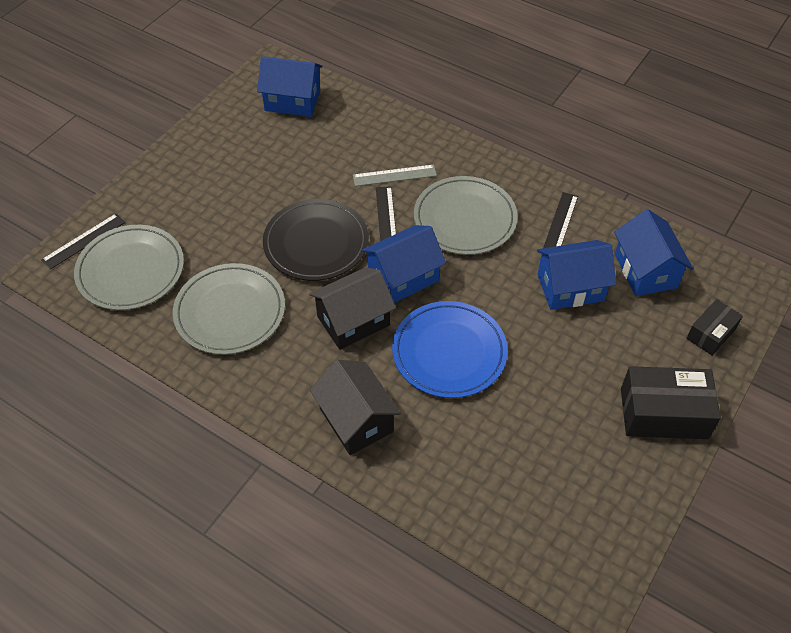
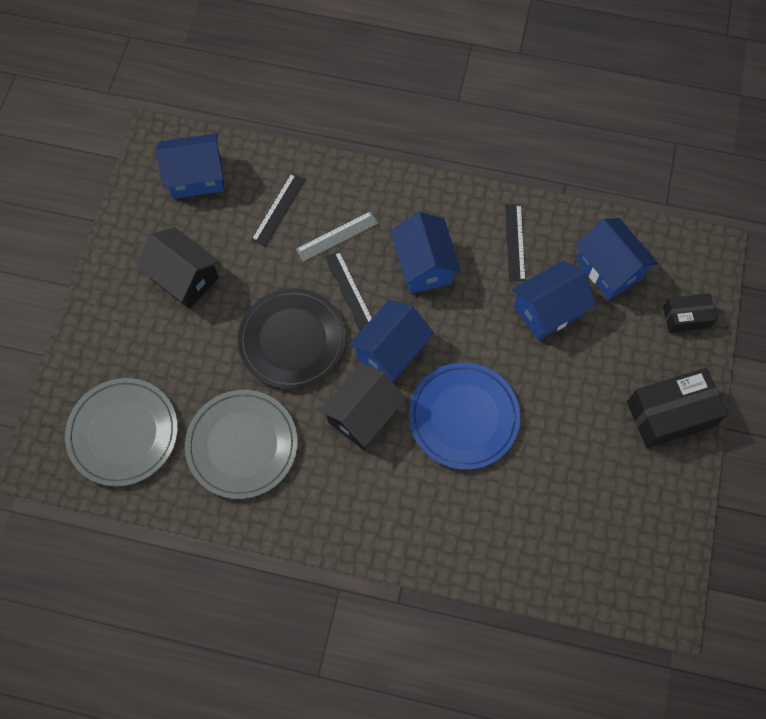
camera: 20 degrees left, 15 degrees up
(83, 241) = (58, 416): black ruler -> black ruler (278, 209)
(356, 420) = (407, 516): black house -> black house (184, 278)
(465, 219) = (424, 265): grey plate -> blue house
(711, 333) = (686, 317): black box -> black box turned 60 degrees clockwise

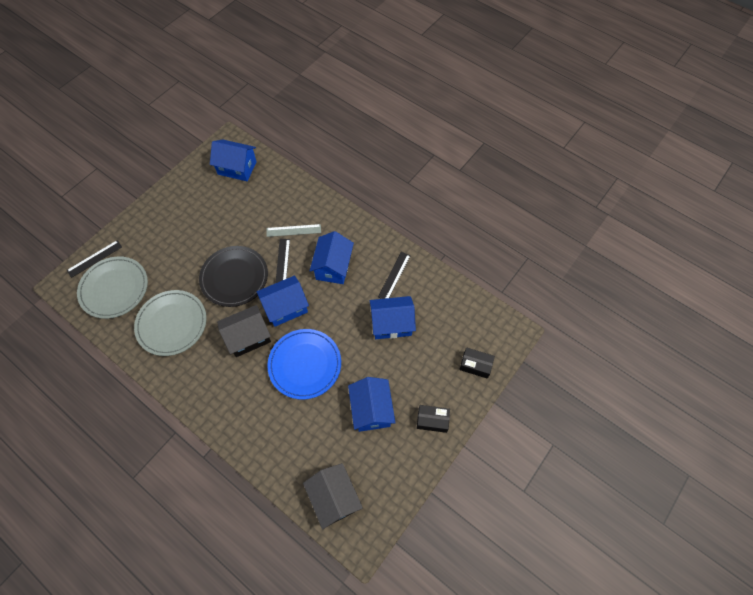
camera: 25 degrees right, 5 degrees down
(184, 278) = (197, 219): black house -> black house (334, 498)
(278, 209) = (270, 202): black ruler -> black ruler (94, 258)
(609, 269) = (443, 315): blue house -> blue house (371, 410)
(670, 414) = (432, 420): black box -> black box, size x0.58

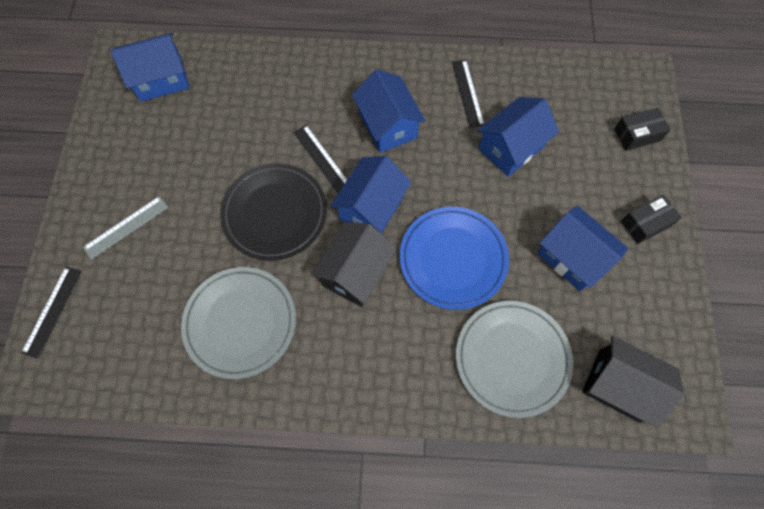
camera: 35 degrees left, 5 degrees up
(114, 288) = (117, 331): grey plate -> grey plate (512, 358)
(293, 230) = (302, 112): grey ruler -> grey ruler (126, 227)

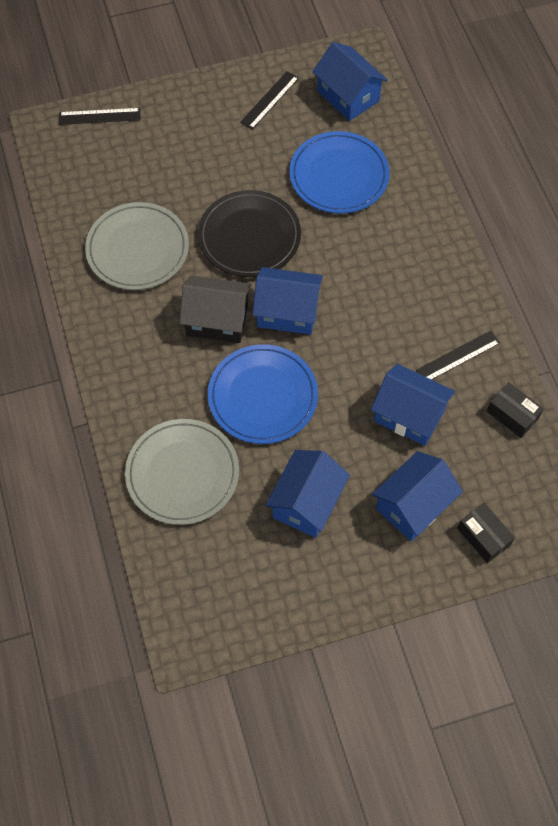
camera: 70 degrees right, 5 degrees down
(126, 227) = (191, 133): grey ruler -> none
(244, 116) = (339, 175): none -> blue plate
(321, 158) = (322, 253): black ruler -> black ruler (269, 100)
(388, 125) = (384, 297): blue house -> blue house (413, 506)
(619, 385) = (189, 573): black house -> none
(645, 223) = (375, 566): black box -> black box (512, 415)

